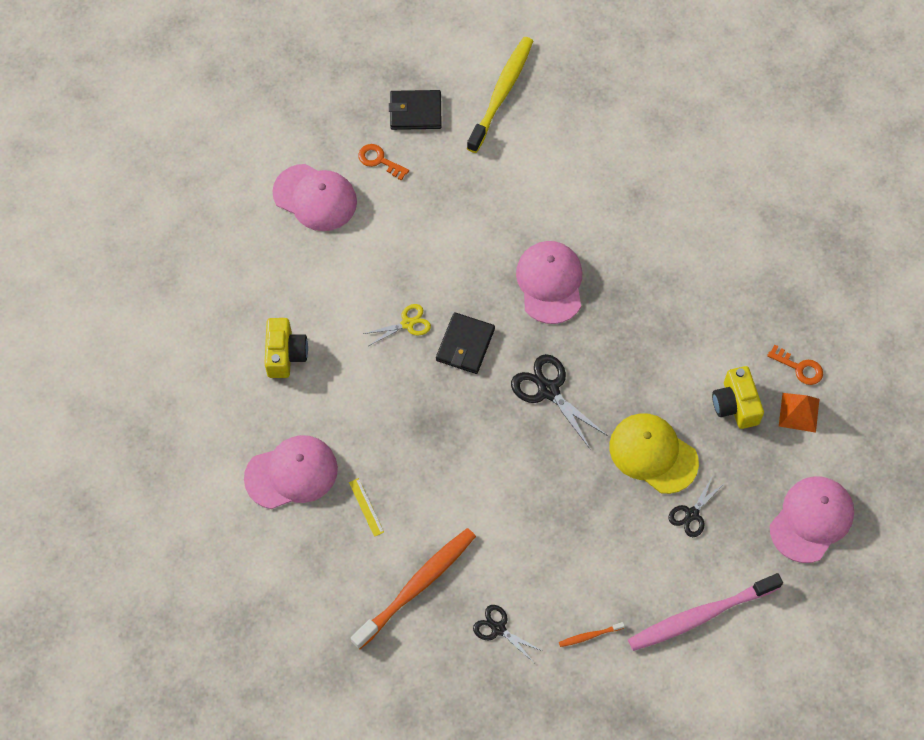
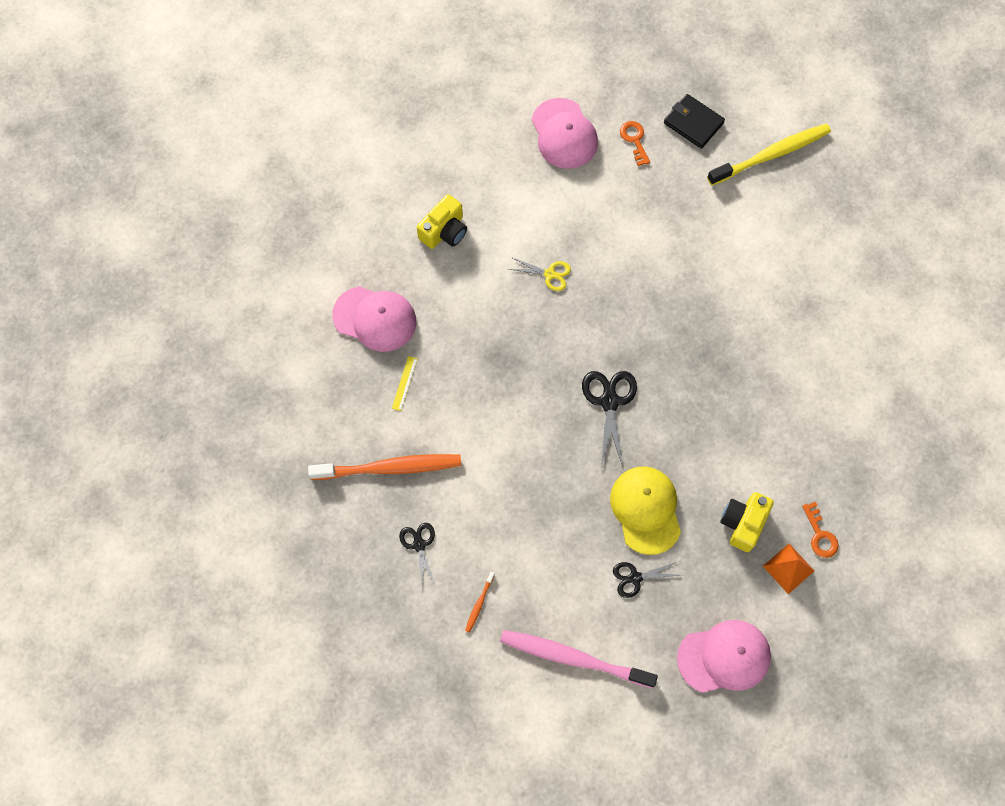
camera: 40 degrees right, 5 degrees up
(465, 345) = (578, 321): black wallet -> none
(550, 283) = (681, 323): pink cap -> none
(589, 636) = (479, 604): orange toothbrush -> orange toothbrush turned 90 degrees counterclockwise

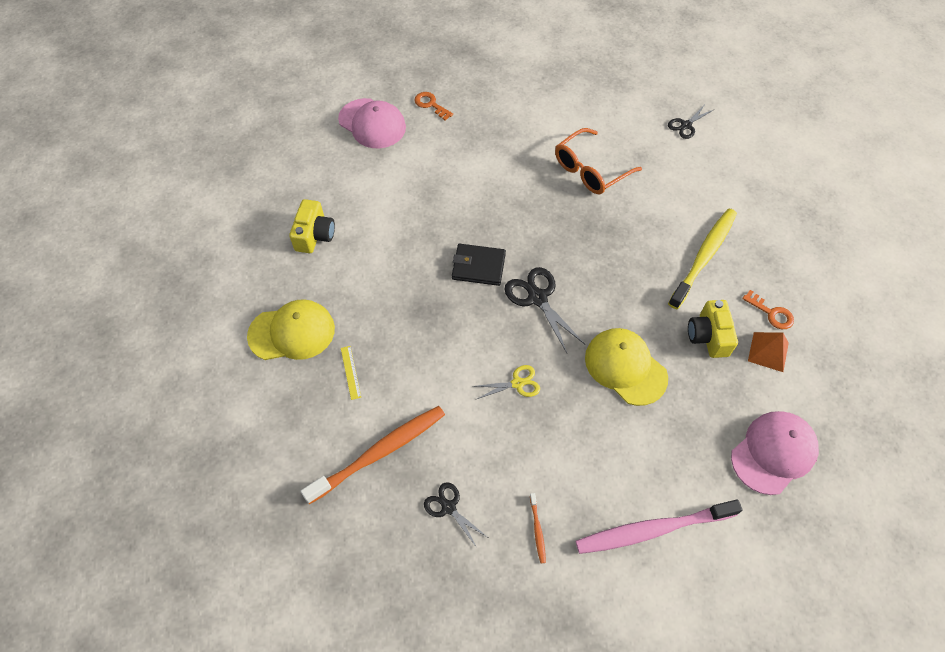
camera: 30 degrees left, 10 degrees down
(375, 319) = (292, 332): pink cap -> yellow cap
(550, 274) = (425, 226): yellow scissors -> yellow scissors (517, 383)
(635, 578) = (655, 428): black scissors -> black scissors (686, 125)
(693, 123) = (468, 75): black wallet -> black wallet (478, 266)
(749, 295) = (591, 169): none -> orange glasses
(771, 155) = (540, 71): yellow toothbrush -> yellow toothbrush (704, 256)

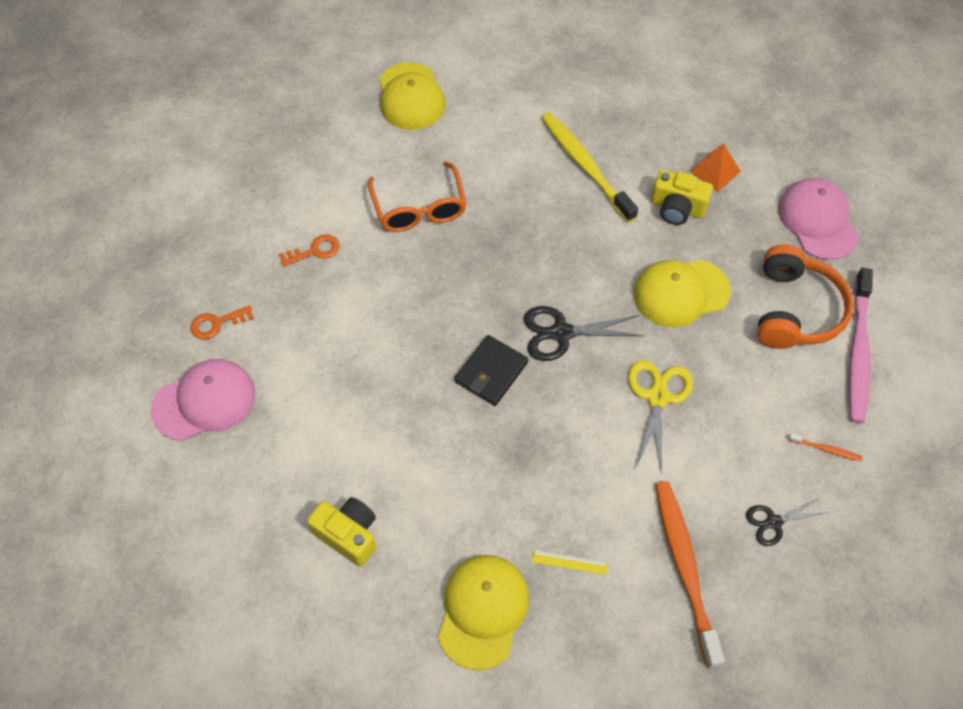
camera: 65 degrees left, 0 degrees up
(517, 383) = (657, 397): yellow scissors -> yellow scissors, size x1.61
(664, 462) = (794, 310): none -> orange headphones
(686, 125) = (410, 97): black scissors -> yellow cap
(771, 313) = (675, 147): orange key -> orange key (315, 251)

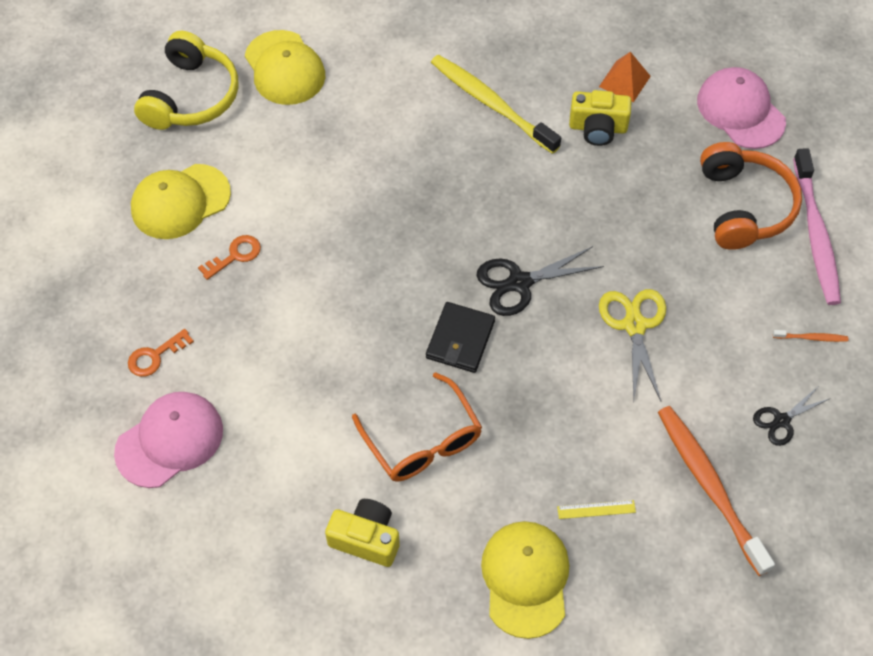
camera: 15 degrees left, 0 degrees up
(322, 104) = (191, 96): none -> yellow headphones
(419, 207) = (331, 185): orange glasses -> orange glasses (422, 440)
(681, 293) = (627, 214): yellow cap -> yellow cap (180, 202)

